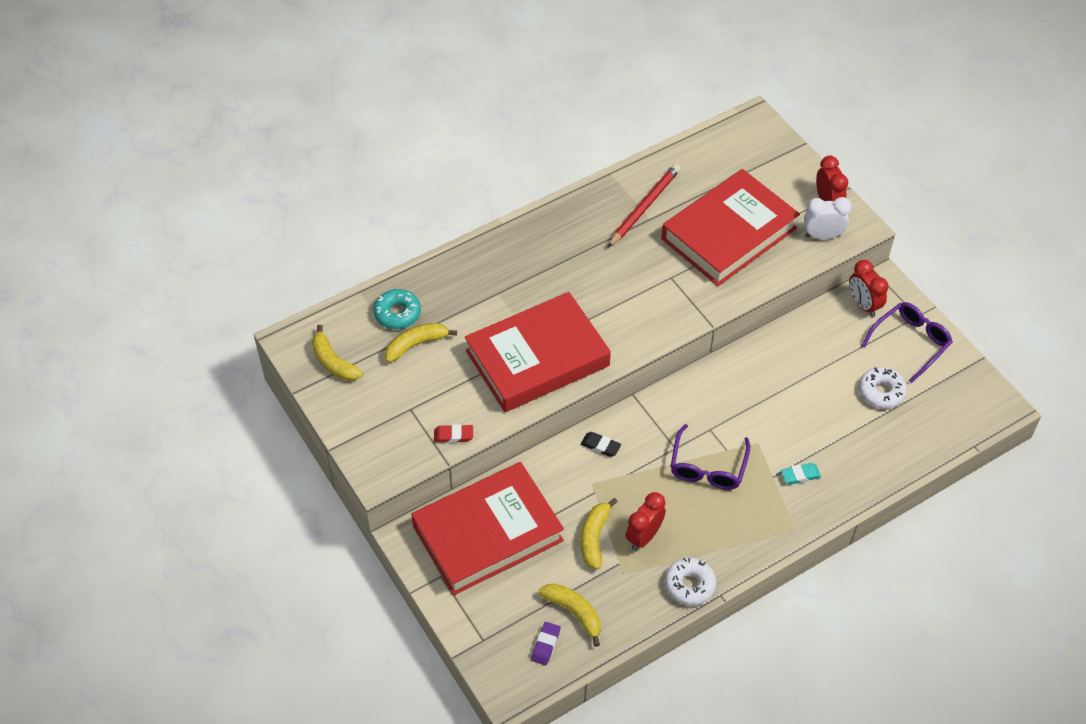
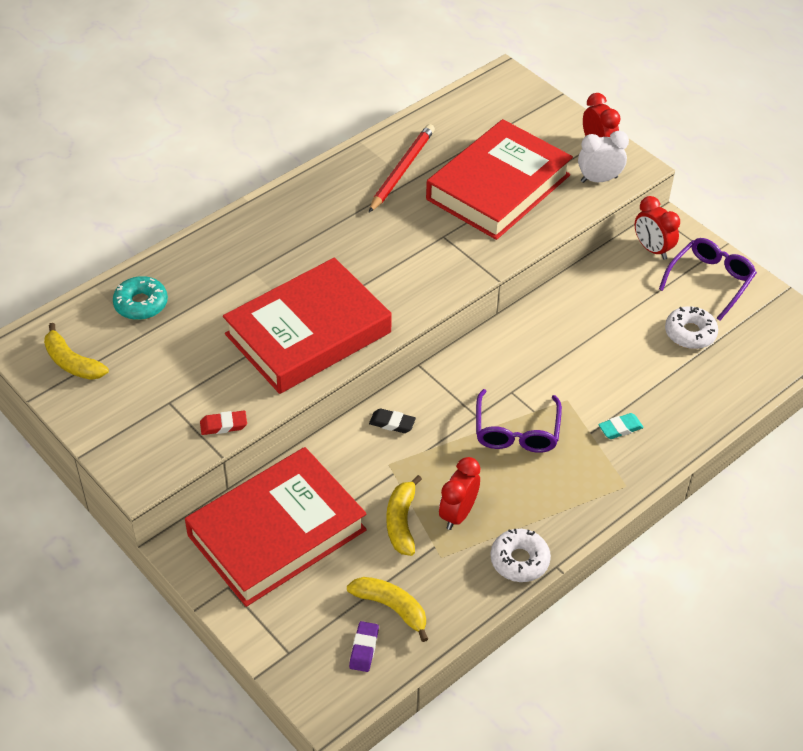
camera: 10 degrees left, 5 degrees down
(416, 344) = (166, 334): yellow banana -> none

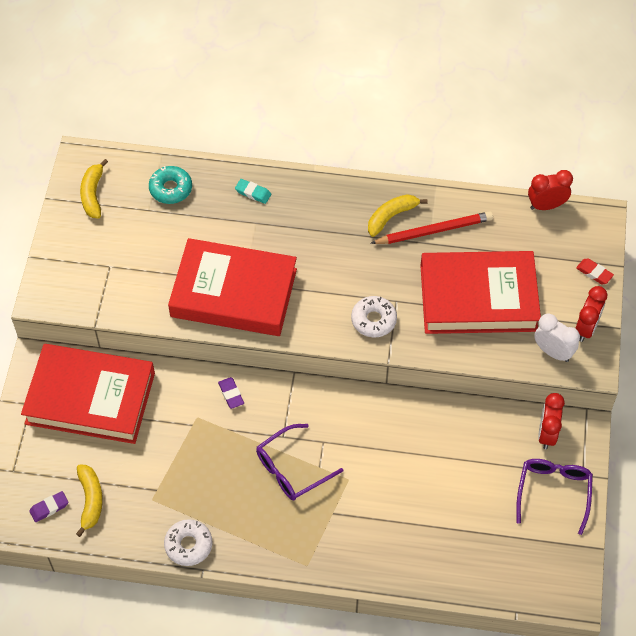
camera: 50 degrees right, 10 degrees up
(223, 425) = (119, 308): red eraser -> red eraser (594, 273)
(392, 423) = (231, 394): black eraser -> purple eraser
(401, 522) = (158, 458): yellow banana -> yellow banana (391, 217)
(458, 514) = (193, 484): red clock -> red clock (546, 205)
(620, 428) = (354, 528): turquoise eraser -> turquoise eraser (253, 193)
(690, 333) = (486, 513): white donut -> white donut (373, 320)
(710, 281) = (553, 492): purple glasses -> purple glasses turned 75 degrees counterclockwise

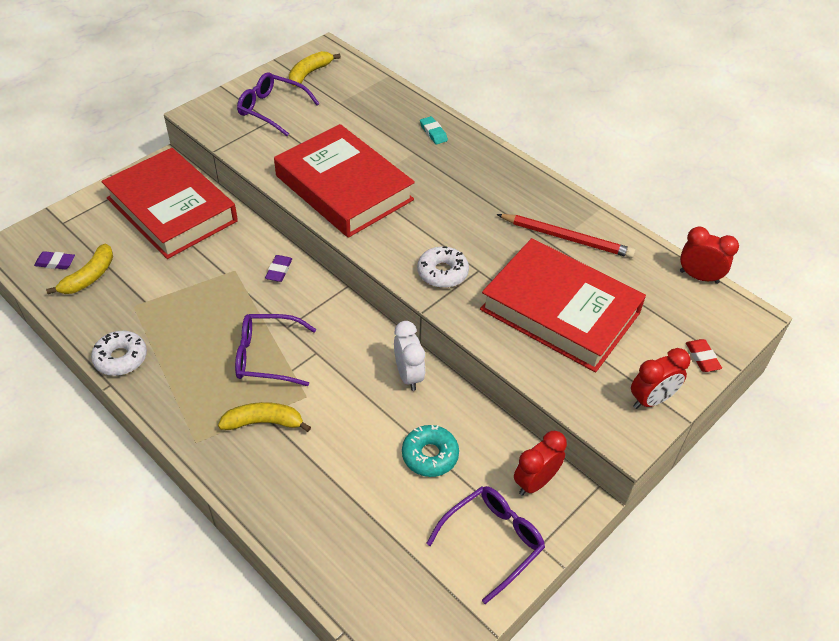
camera: 35 degrees right, 10 degrees down
(99, 253) = (271, 109): none -> purple glasses
(171, 189) = (371, 98): turquoise donut -> turquoise donut (430, 455)
(391, 217) = (536, 208): yellow banana -> yellow banana (264, 422)
(553, 352) = (595, 399): white clock -> white clock (408, 375)

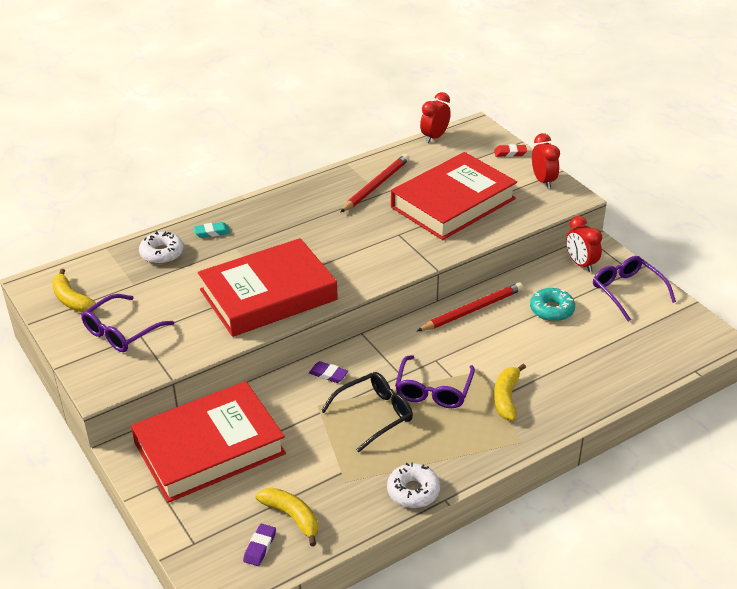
camera: 75 degrees left, 10 degrees down
(225, 314) = (375, 414): none -> black glasses
(408, 375) = (472, 310): white clock -> red pencil
(442, 272) = (396, 253): white donut -> white donut (162, 253)

